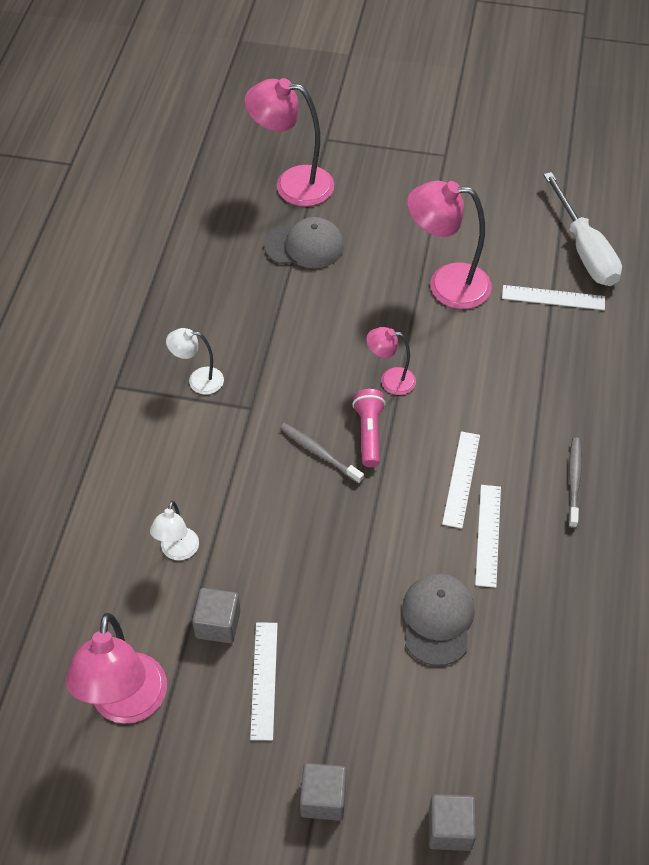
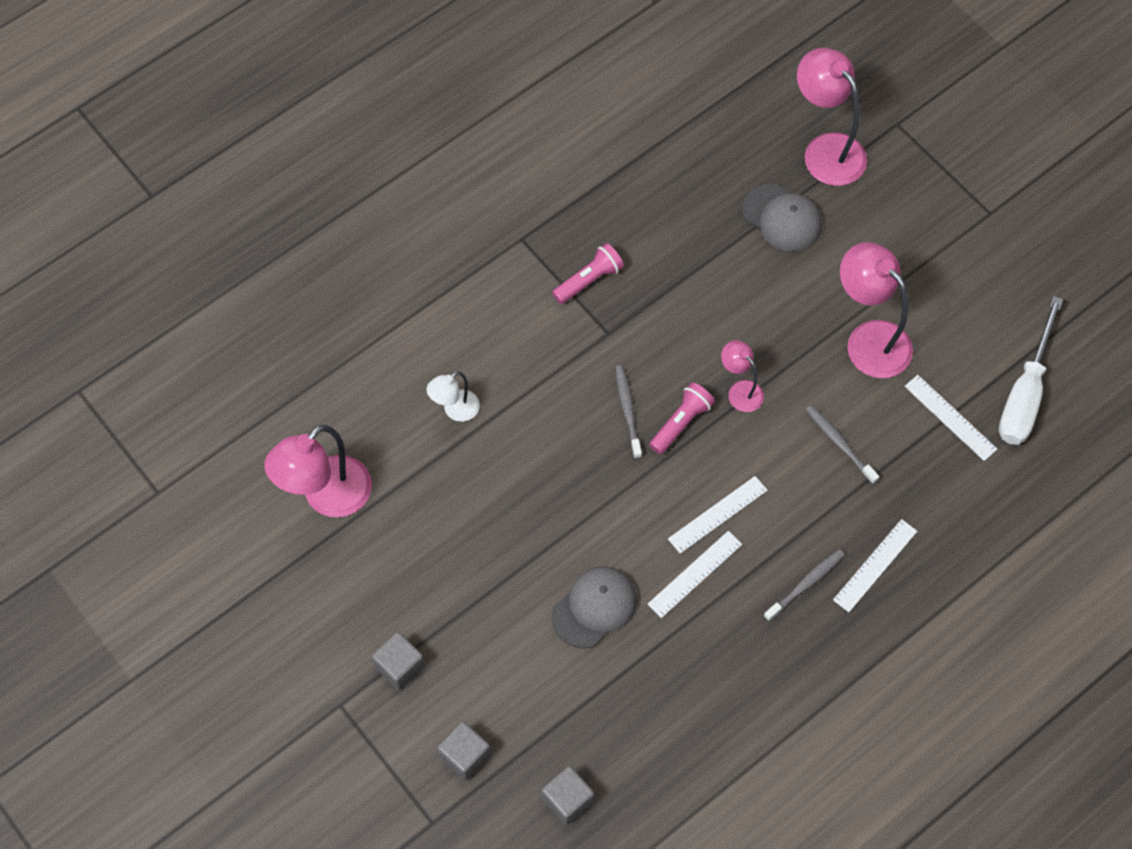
camera: 40 degrees right, 10 degrees up
(198, 380) = (589, 280): white lamp -> pink flashlight
(218, 624) = (436, 487): grey cube -> grey cube (567, 800)
(264, 680) = (432, 553): white ruler -> white ruler (875, 565)
(496, 366) = (839, 443): none -> grey toothbrush

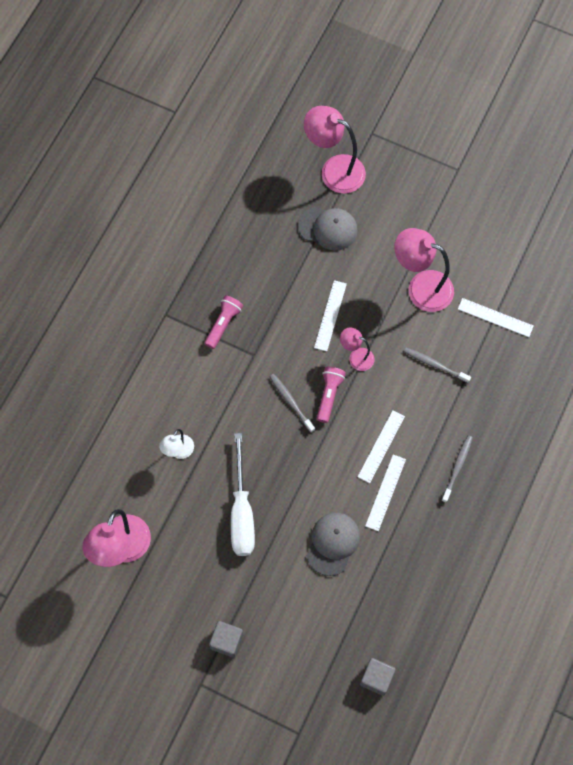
camera: 25 degrees left, 5 degrees up
(465, 756) = (297, 680): grey cube -> none
(875, 565) = (494, 435): white ruler -> white ruler (330, 315)
(1024, 394) = (533, 282): white screwdriver -> white screwdriver (241, 512)

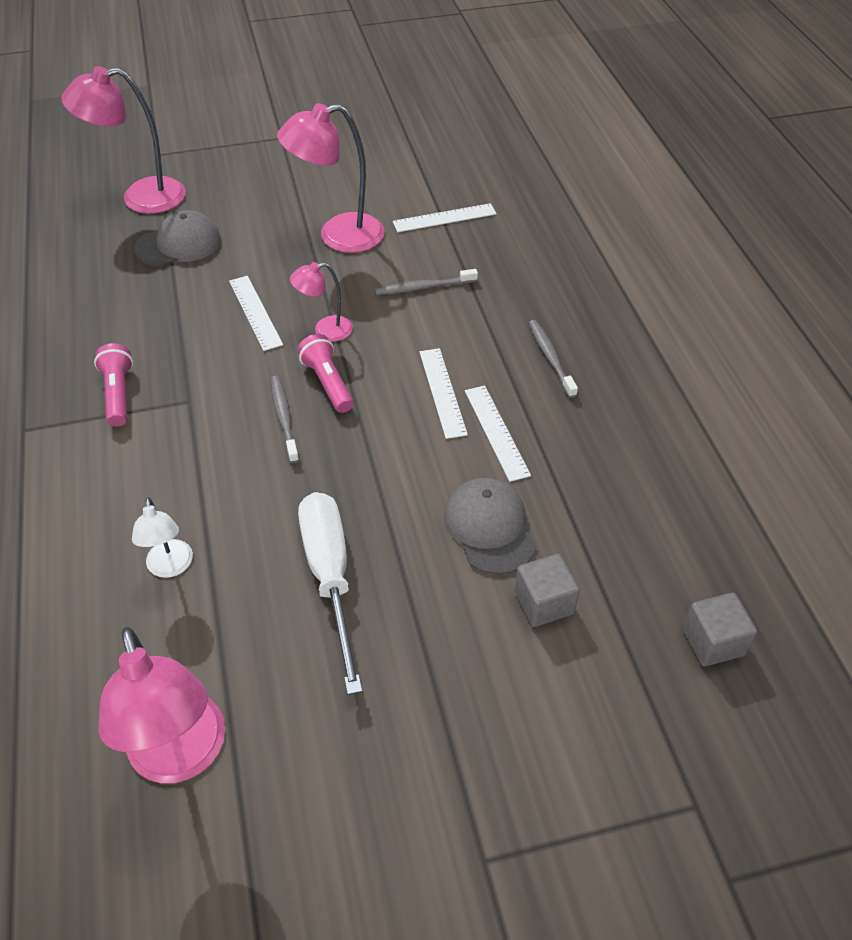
camera: 40 degrees left, 20 degrees down
(226, 641) = (465, 761): grey cube -> grey cube (544, 603)
(241, 512) = (330, 577): white screwdriver -> white screwdriver turned 150 degrees counterclockwise
(290, 402) = (284, 417): grey toothbrush -> grey toothbrush turned 60 degrees clockwise

